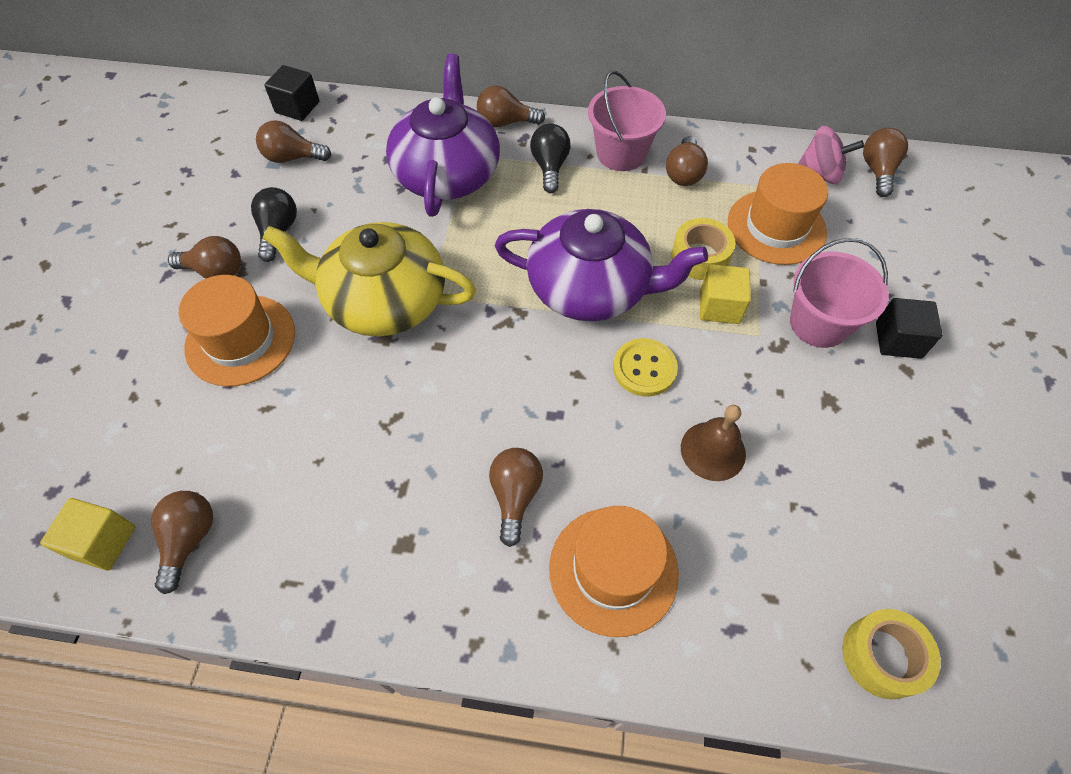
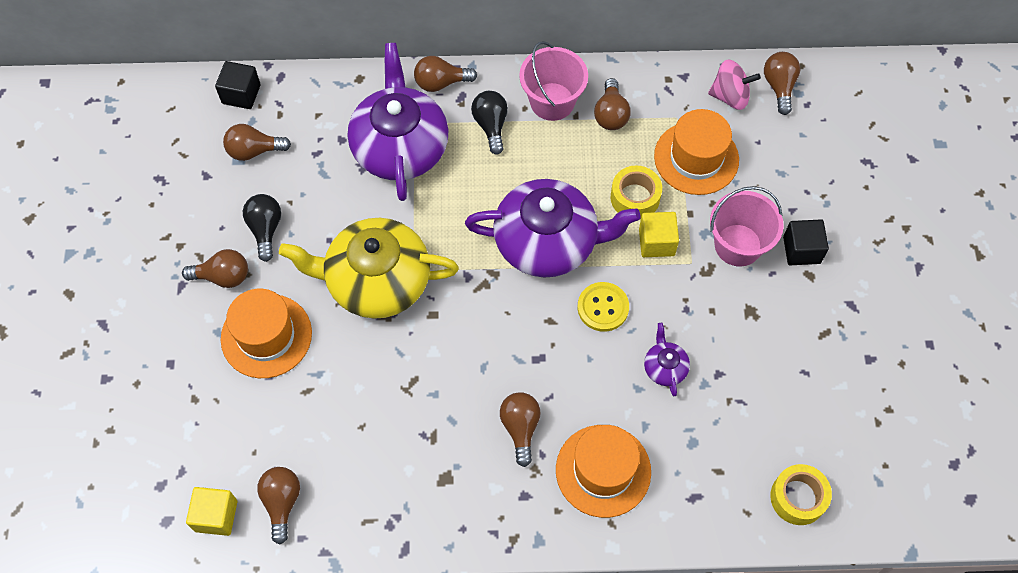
camera: 10 degrees left, 5 degrees up
(713, 450) = (665, 367): brown bell -> purple teapot

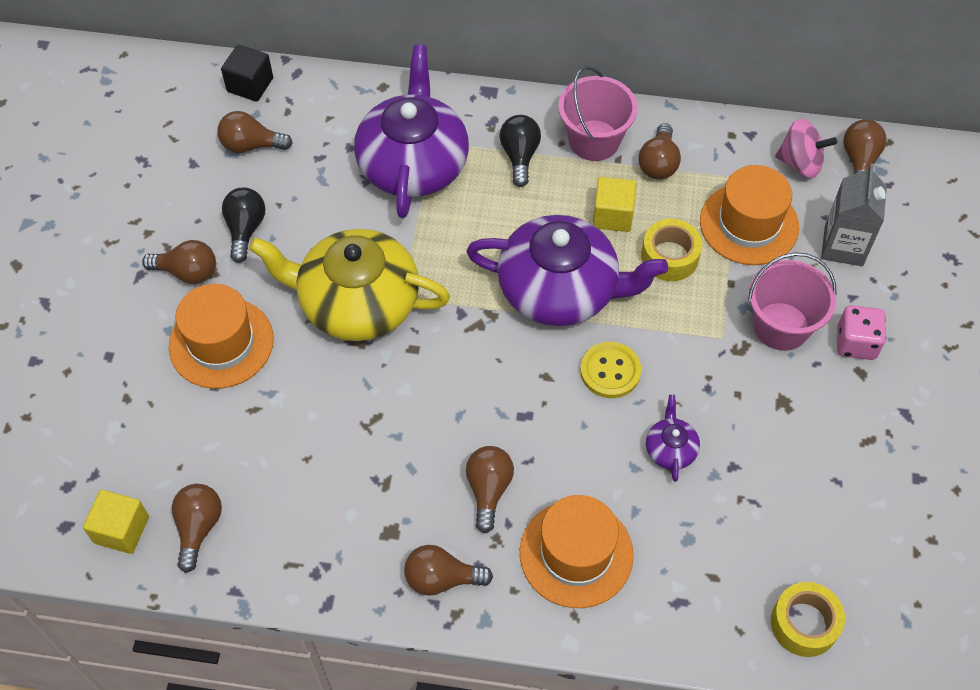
camera: 10 degrees right, 5 degrees down
(441, 82) = (472, 103): brown light bulb -> brown light bulb (441, 578)
(656, 242) = (686, 309): yellow cube -> yellow cube (612, 215)
(778, 165) = (843, 246): none -> grey carton
(801, 250) = (856, 343): black cube -> pink dice

